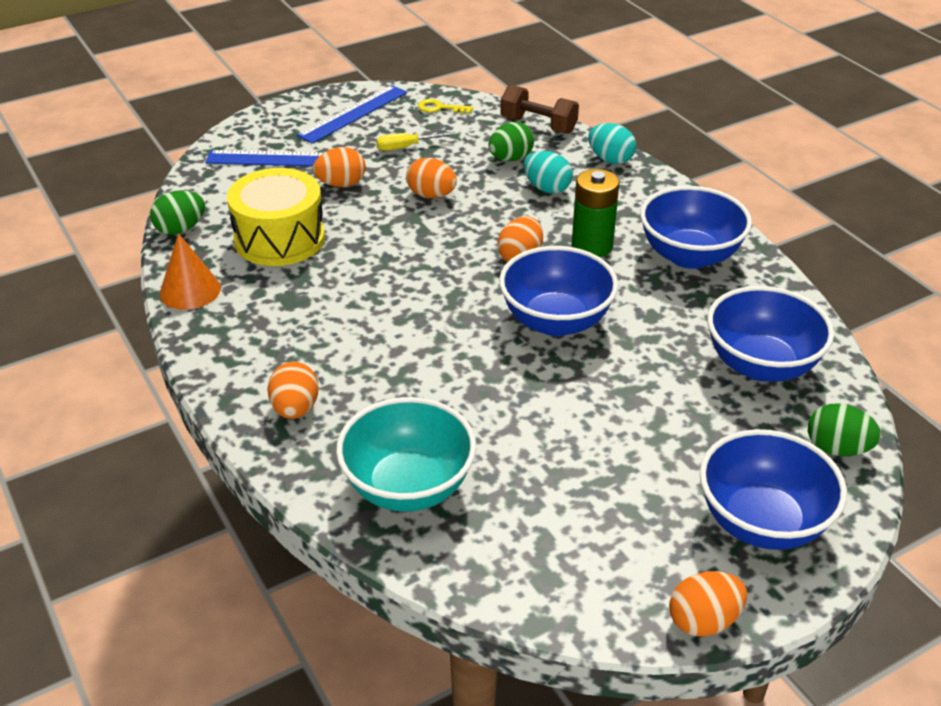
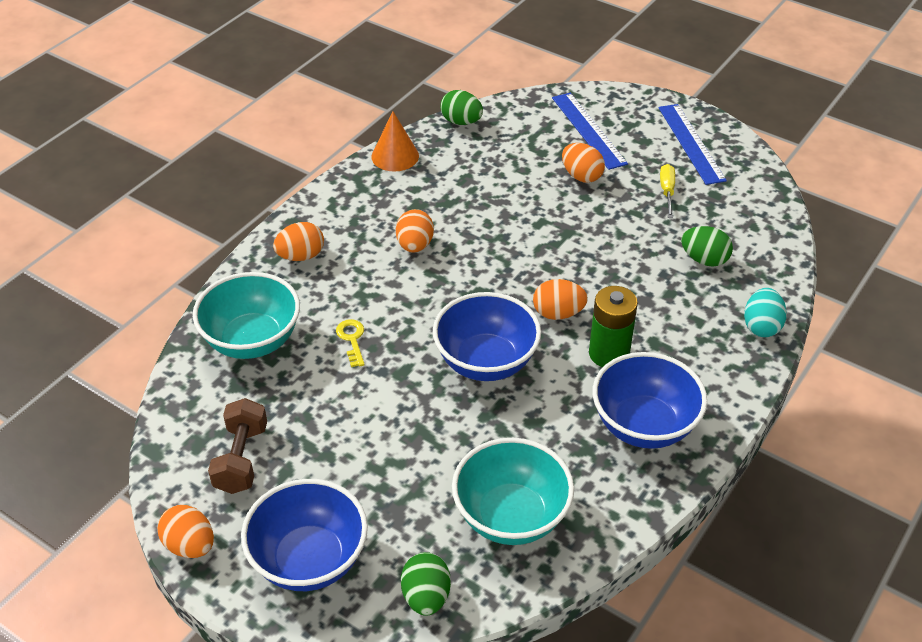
camera: 65 degrees right, 5 degrees up
(279, 239) = (485, 173): yellow drum -> none
(353, 114) = (691, 143): blue ruler -> blue ruler turned 60 degrees clockwise
(406, 147) = (667, 191): yellow screwdriver -> yellow screwdriver turned 45 degrees clockwise
(431, 195) = (607, 231): orange egg -> orange egg (415, 245)
(440, 108) = (748, 189): yellow key -> yellow key (352, 339)
(538, 125) = (777, 260): brown dumbbell -> brown dumbbell (241, 459)
(547, 188) = (676, 298): turquoise egg -> none
(761, 365) = (511, 516): blue bowl -> turquoise bowl

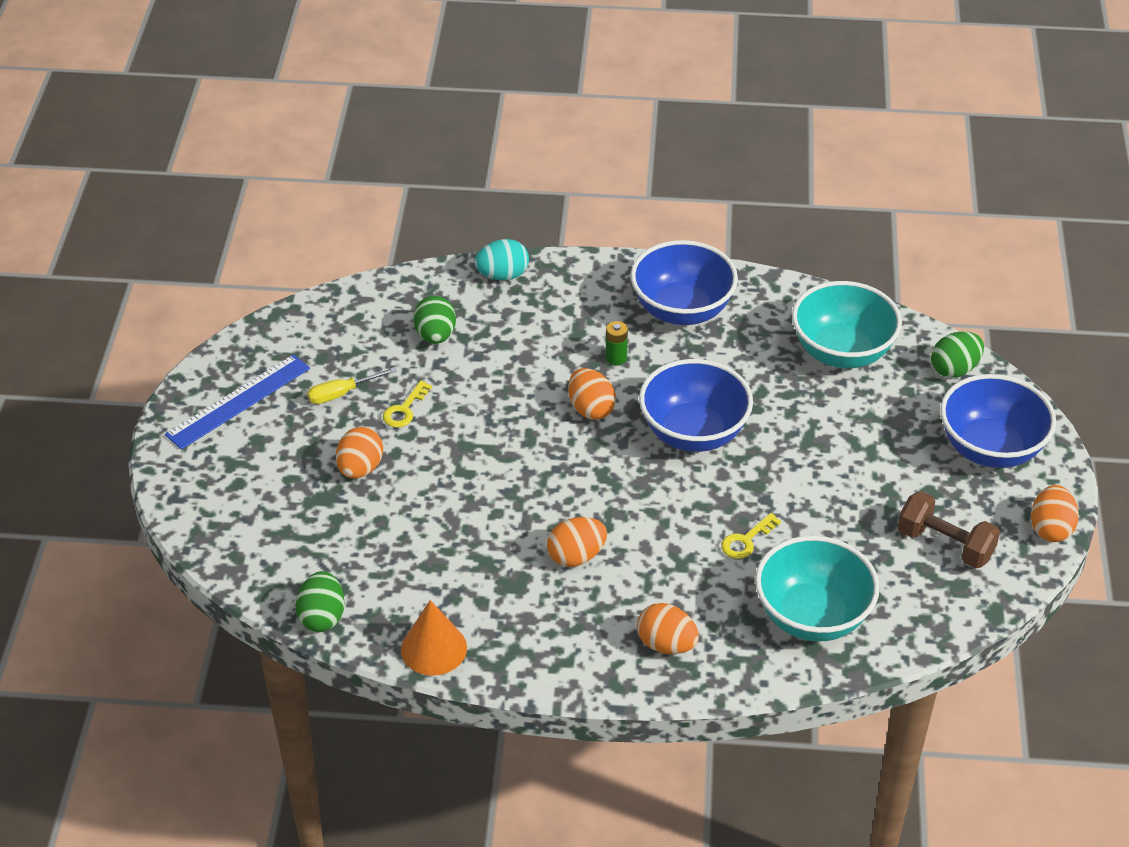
camera: 120 degrees left, 0 degrees up
(241, 459) = (945, 544): brown dumbbell -> brown dumbbell turned 60 degrees clockwise
(588, 130) = (266, 494): blue ruler -> none
(609, 354) = (616, 357): green battery -> green battery, size x0.52
(628, 215) = (404, 409): none -> yellow key

